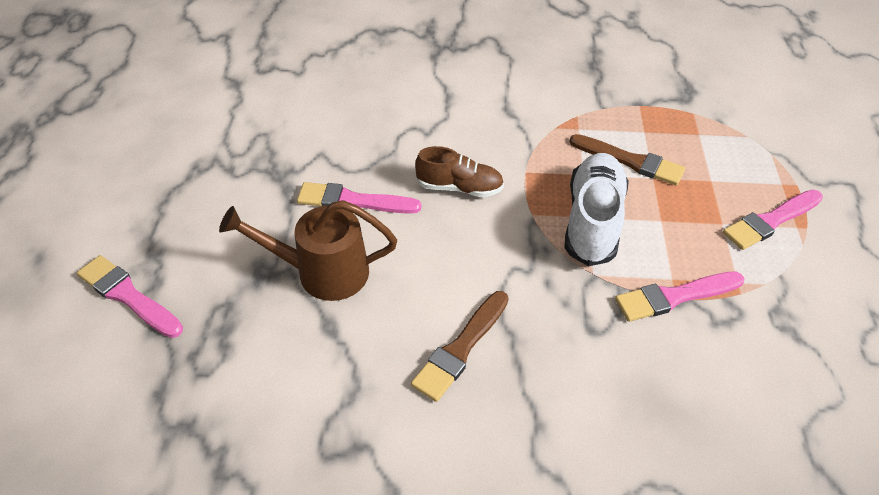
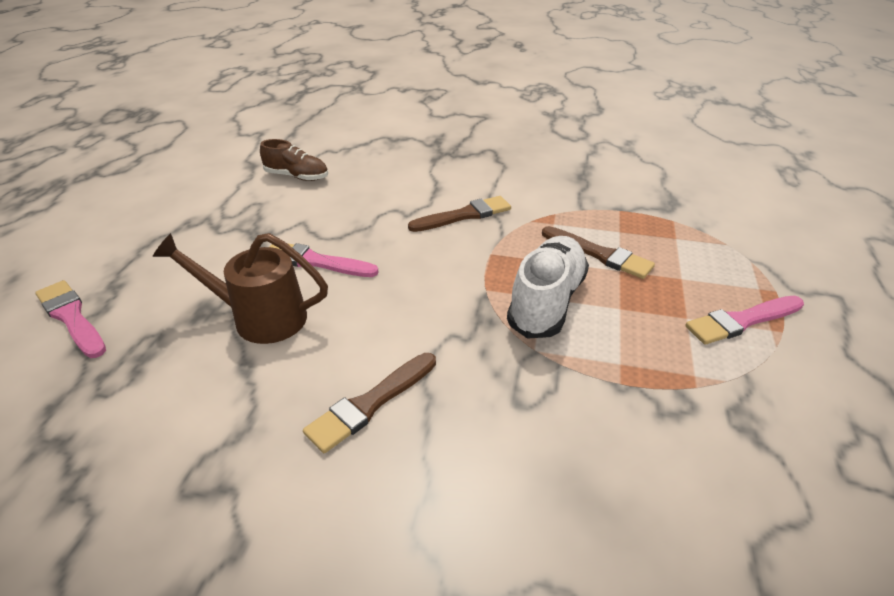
camera: 10 degrees right, 10 degrees down
(459, 187) = (421, 260): brown shoe -> brown shoe (297, 176)
(487, 127) = (464, 215): none -> brown brush
(674, 297) = (619, 381): pink brush -> none

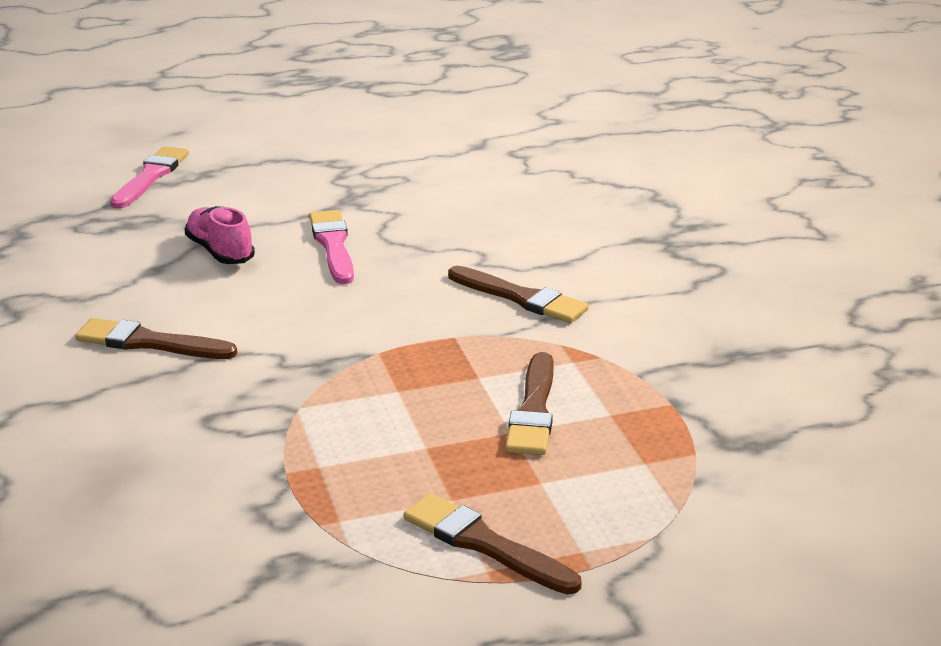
camera: 60 degrees right, 10 degrees down
(259, 318) = (220, 251): brown watering can -> pink shoe
(297, 176) = (485, 177): brown shoe -> none
(546, 301) = (392, 395): white shoe -> none
(741, 321) = (484, 544): pink brush -> brown brush

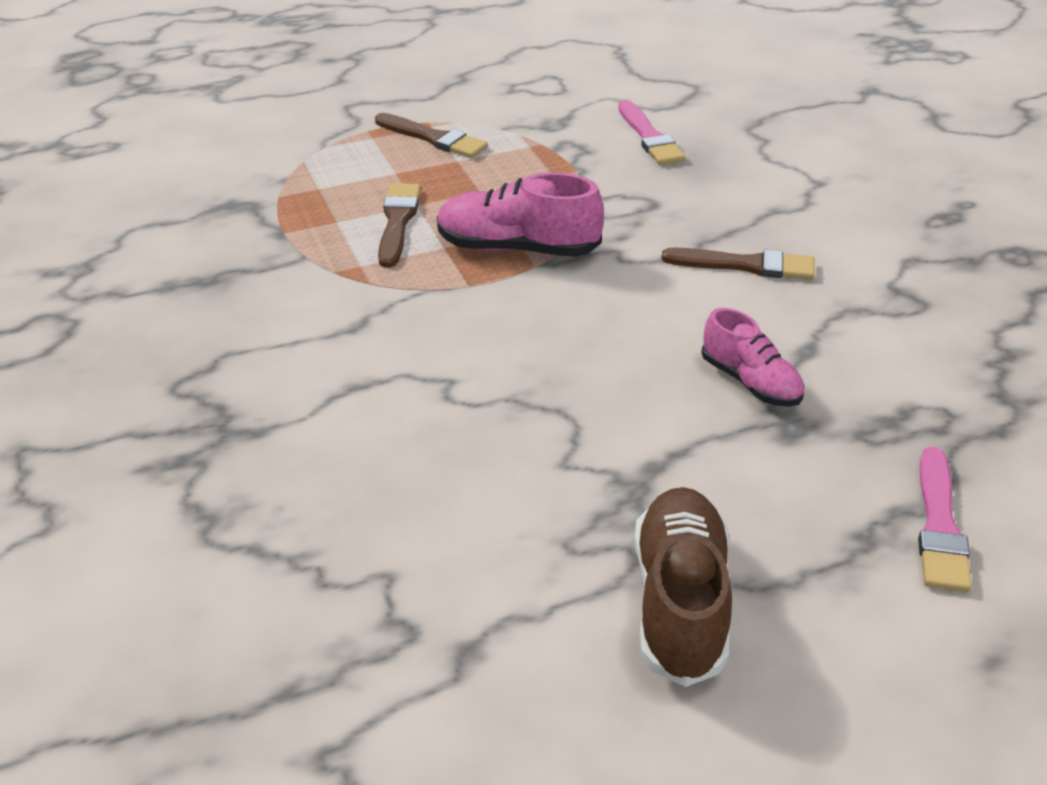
camera: 175 degrees right, 10 degrees up
(333, 245) = (625, 400): pink brush -> pink brush (649, 137)
(344, 156) = (680, 603): none -> brown shoe
(393, 372) = (517, 248): none -> pink shoe
(521, 298) = (404, 334): brown brush -> none

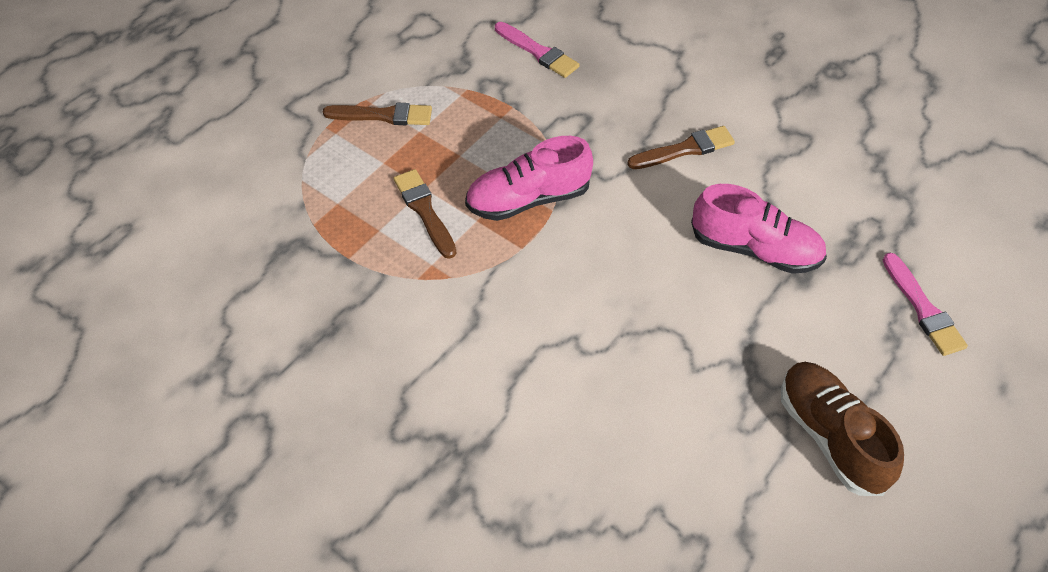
camera: 30 degrees left, 15 degrees up
(750, 382) = (755, 249): pink shoe -> pink shoe, size x1.54

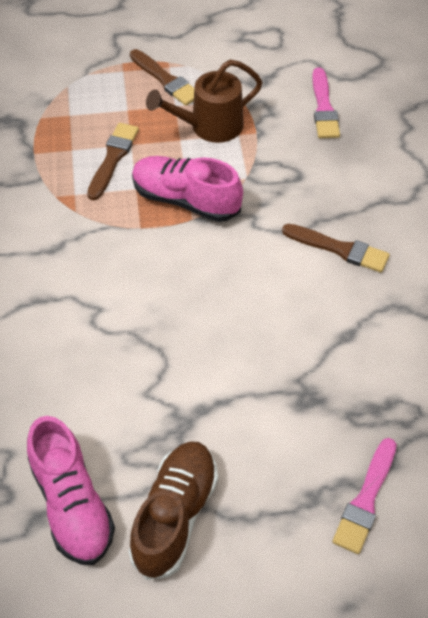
camera: 45 degrees right, 0 degrees up
(470, 128) = (209, 127): none -> brown watering can
(755, 249) = (295, 354): pink shoe -> pink shoe (72, 504)

